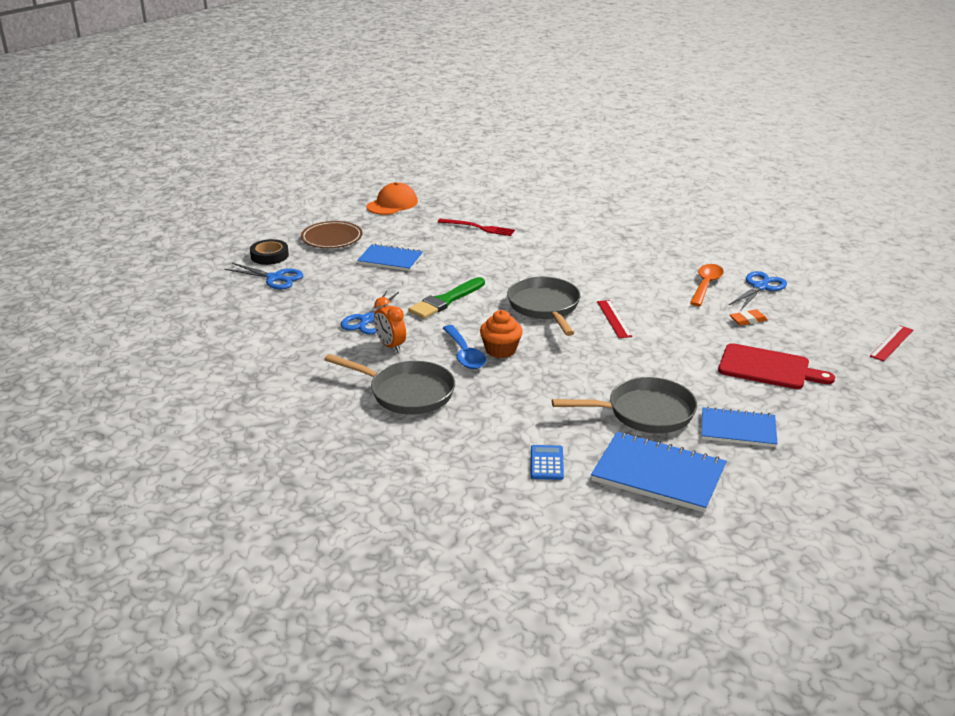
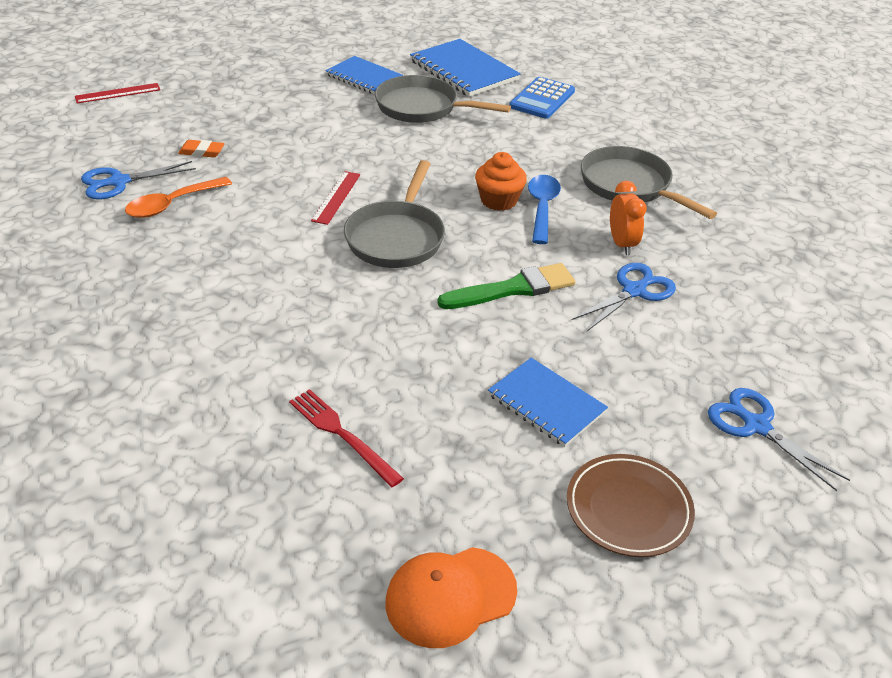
camera: 155 degrees left, 10 degrees up
(269, 256) = (761, 496): black tape -> none
(546, 463) = (542, 99): blue calculator -> blue calculator, size x1.53
(768, 368) = (263, 107): red cutting board -> none

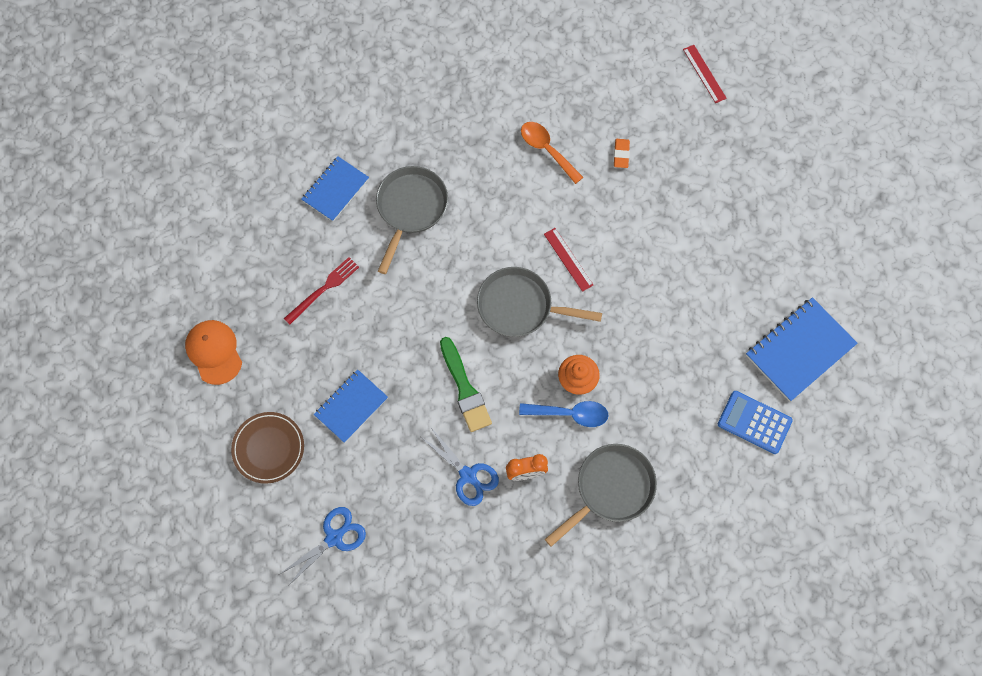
camera: 90 degrees right, 30 degrees up
(119, 182) = (572, 109): blue scissors -> none
(336, 197) = (568, 259): red ruler -> red ruler turned 45 degrees clockwise
(364, 77) = (768, 261): blue notebook -> blue notebook (335, 190)
(422, 107) = (719, 315): grey pan -> grey pan (410, 209)

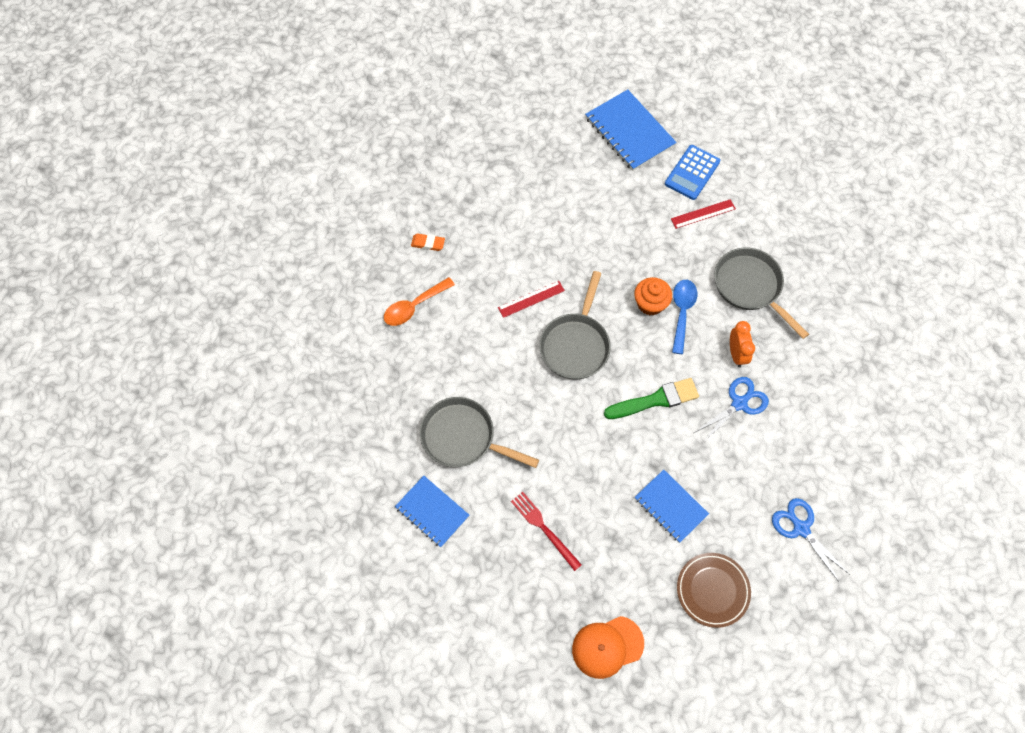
camera: 85 degrees left, 5 degrees down
(704, 73) = (353, 166): red ruler -> red ruler (703, 214)

